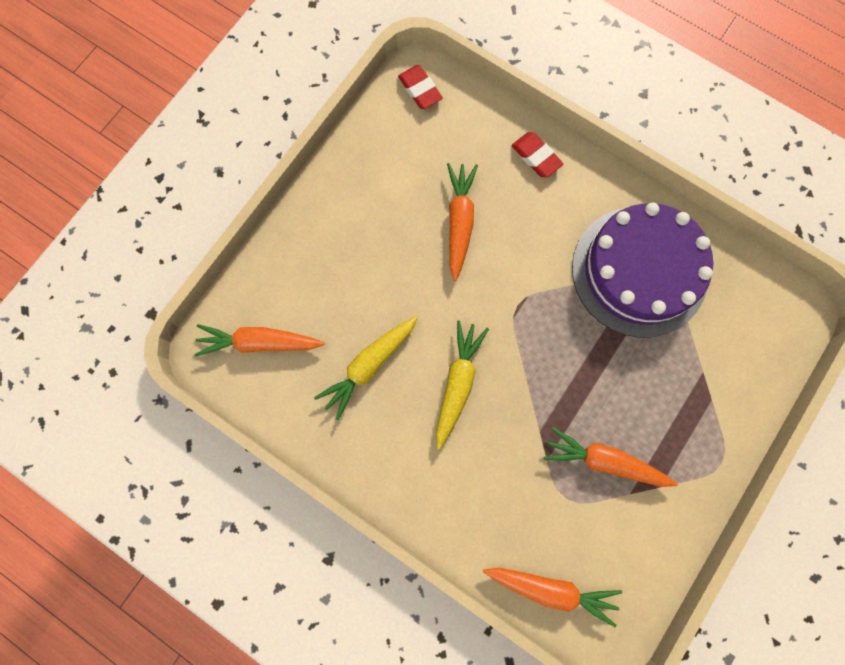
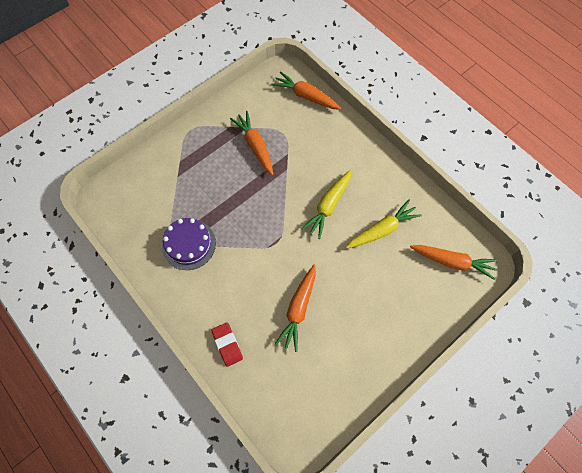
camera: 165 degrees left, 10 degrees down
(420, 90) = (299, 429): red eraser -> none
(604, 461) = (255, 145): orange carrot -> orange carrot turned 150 degrees counterclockwise
(639, 271) = (189, 244): purple cake -> purple cake, size x0.58

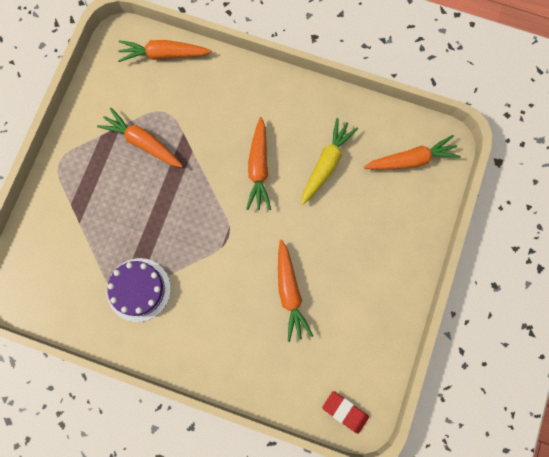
camera: 30 degrees left, 10 degrees up
(227, 345) = (241, 367): red eraser -> red eraser (345, 411)
(328, 206) = (259, 168): yellow carrot -> orange carrot

